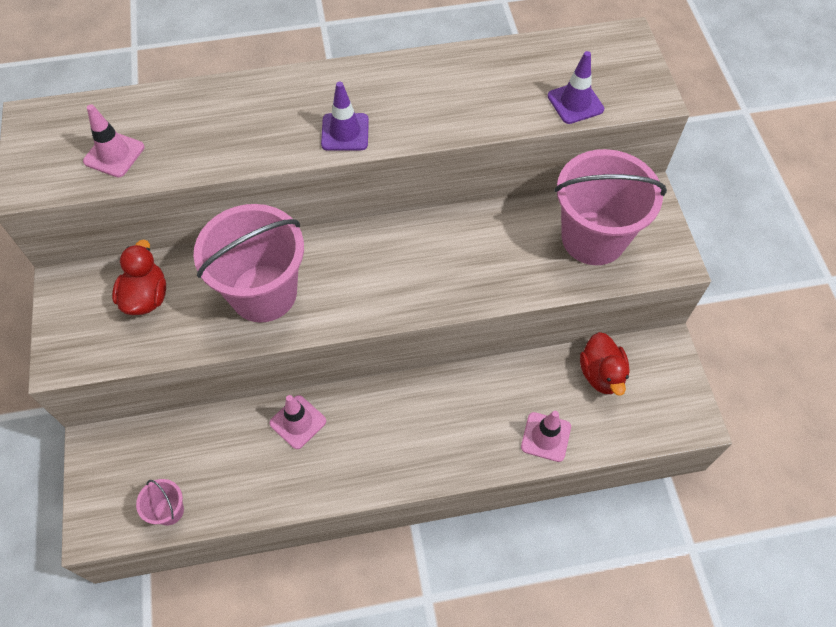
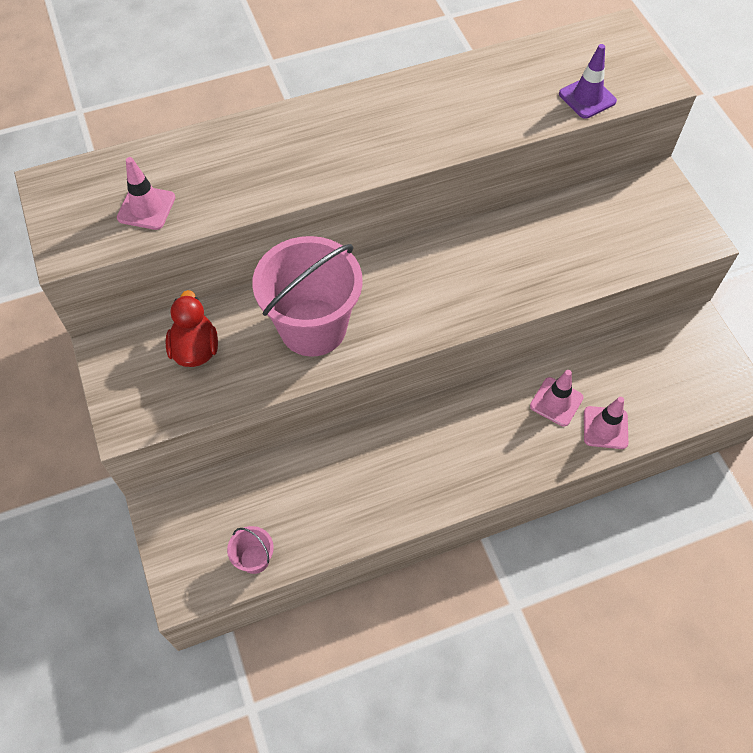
camera: 10 degrees left, 0 degrees up
(298, 422) = (361, 453): pink traffic cone -> pink traffic cone (556, 402)
(345, 132) = (372, 155): purple traffic cone -> none
(593, 238) = (619, 228): pink bucket -> none
(601, 374) = (643, 360): red duck -> none

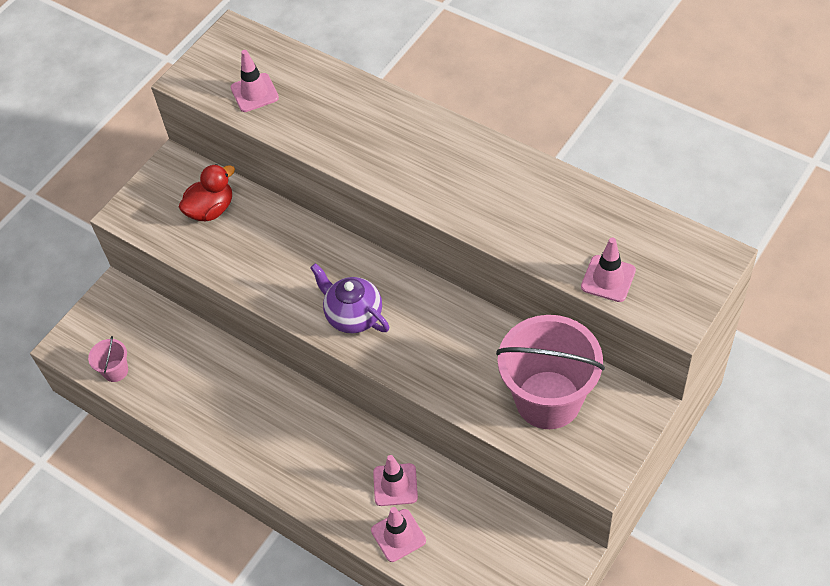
camera: 60 degrees right, 5 degrees down
(313, 327) = (283, 263): pink bucket -> pink bucket (548, 400)
(418, 308) = (353, 316): none -> purple teapot
(587, 98) = (608, 279): purple traffic cone -> pink traffic cone

